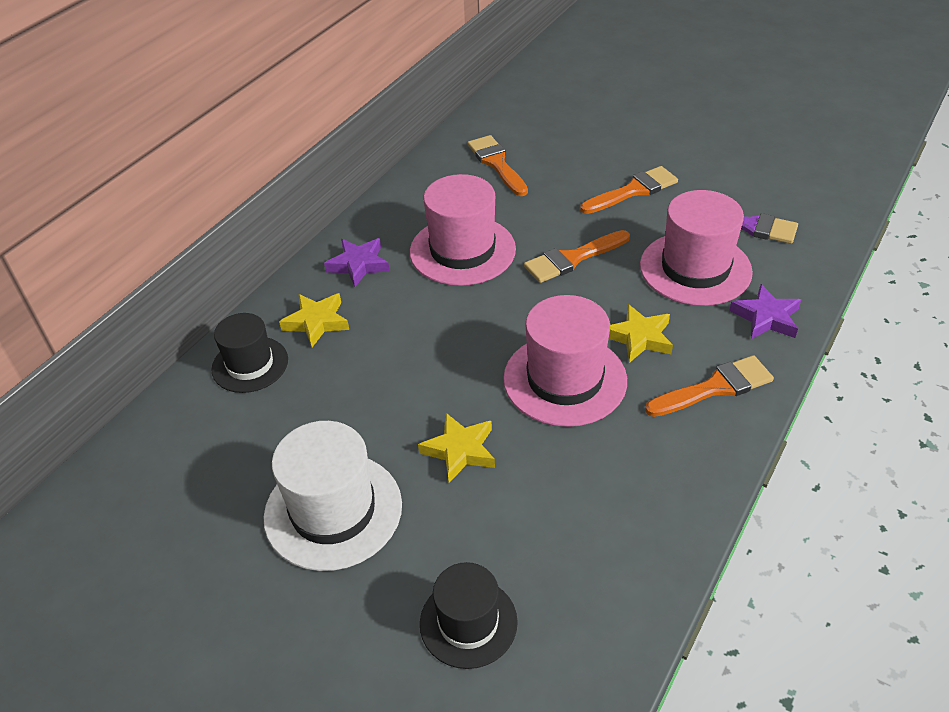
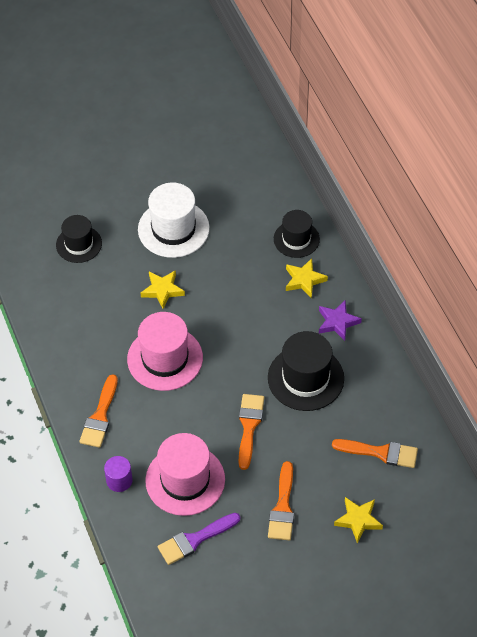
camera: 125 degrees right, 10 degrees up
(462, 250) = (305, 378): pink hat -> black hat
(639, 337) = (161, 411): yellow star -> yellow star (358, 520)
(766, 317) = (119, 480): purple star -> purple cylinder

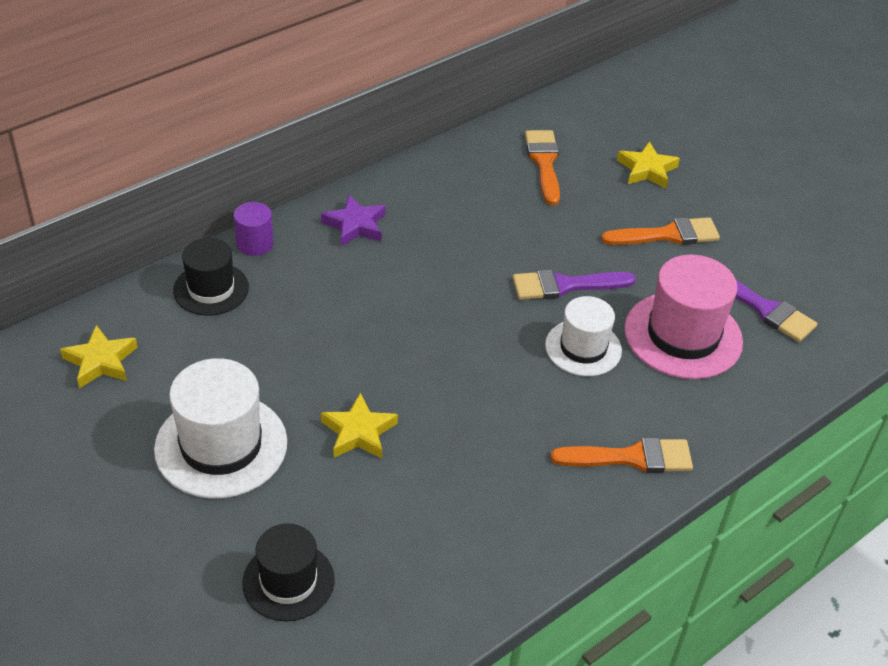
camera: 110 degrees left, 10 degrees down
(119, 480) = (725, 408): purple cylinder -> purple cylinder (254, 243)
(165, 358) = (491, 400): pink hat -> none
(191, 419) = (583, 348): none -> white hat
(249, 426) = (565, 285): orange brush -> purple brush
(304, 280) = (289, 269): yellow star -> yellow star (101, 361)
(305, 378) = (461, 243): black hat -> none

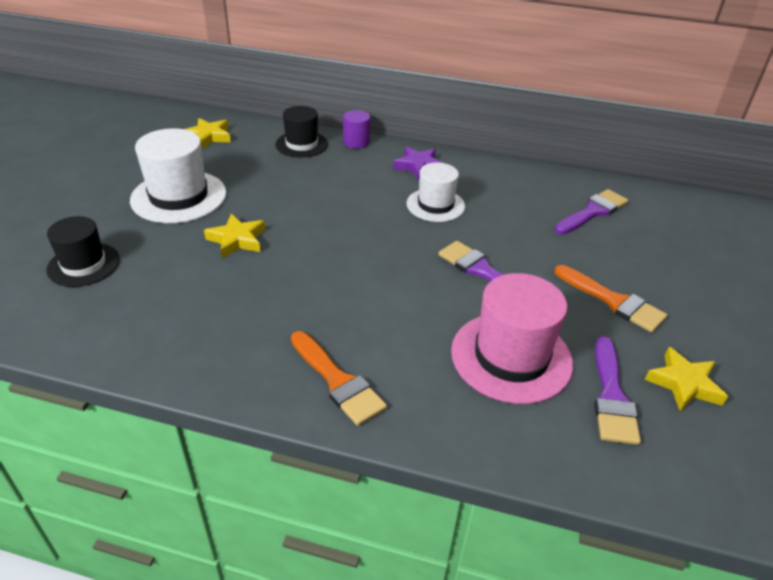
camera: 55 degrees right, 5 degrees down
(544, 163) = (592, 212): orange brush -> purple brush
(583, 348) = (428, 306): white hat -> white hat (435, 205)
(647, 170) = (668, 261): yellow star -> yellow star (684, 383)

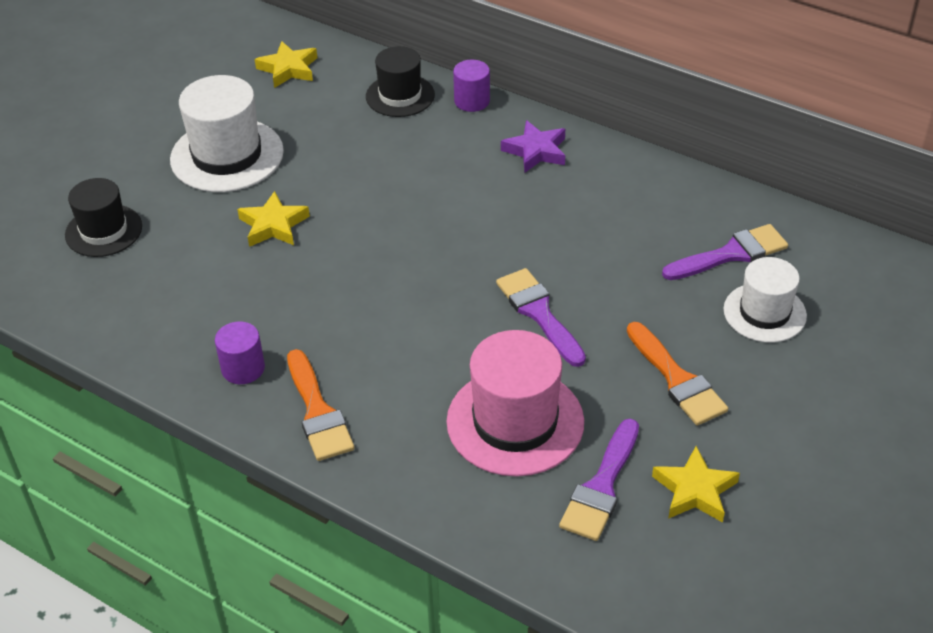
camera: 20 degrees right, 5 degrees up
(253, 356) = (243, 368): none -> purple cylinder
(435, 205) = (529, 213): white hat -> white hat (764, 312)

